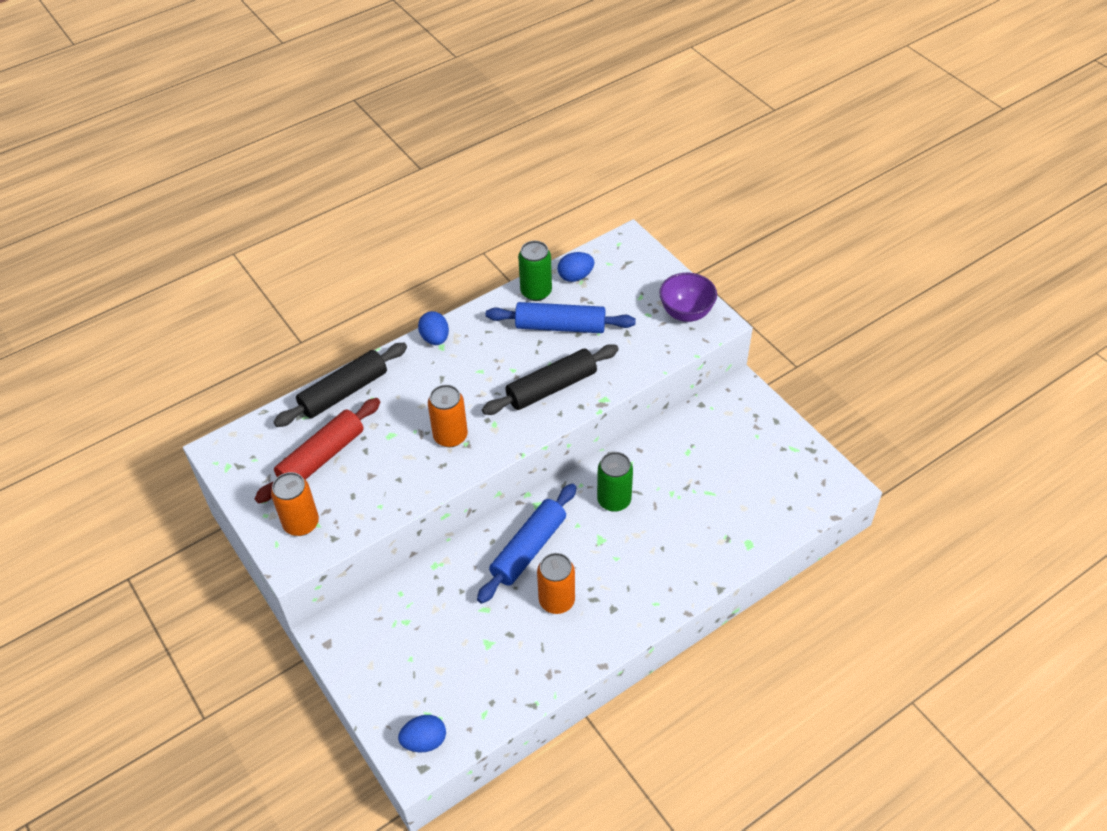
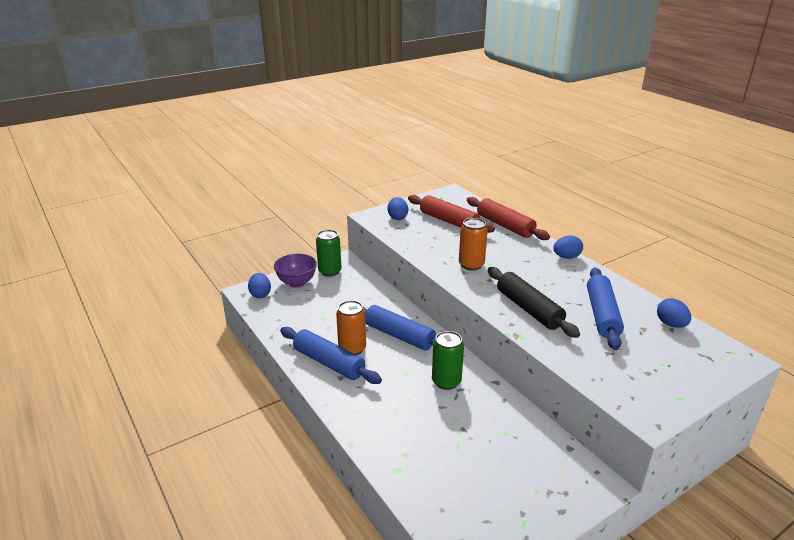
camera: 90 degrees right, 20 degrees down
(301, 523) = (397, 217): orange can -> blue egg
(344, 392) = (505, 226): black rolling pin -> red rolling pin
(536, 292) = (639, 302): green can -> green can (330, 271)
(586, 624) = (329, 363): none -> blue rolling pin
(686, 313) = (653, 394): purple bowl -> purple bowl (297, 283)

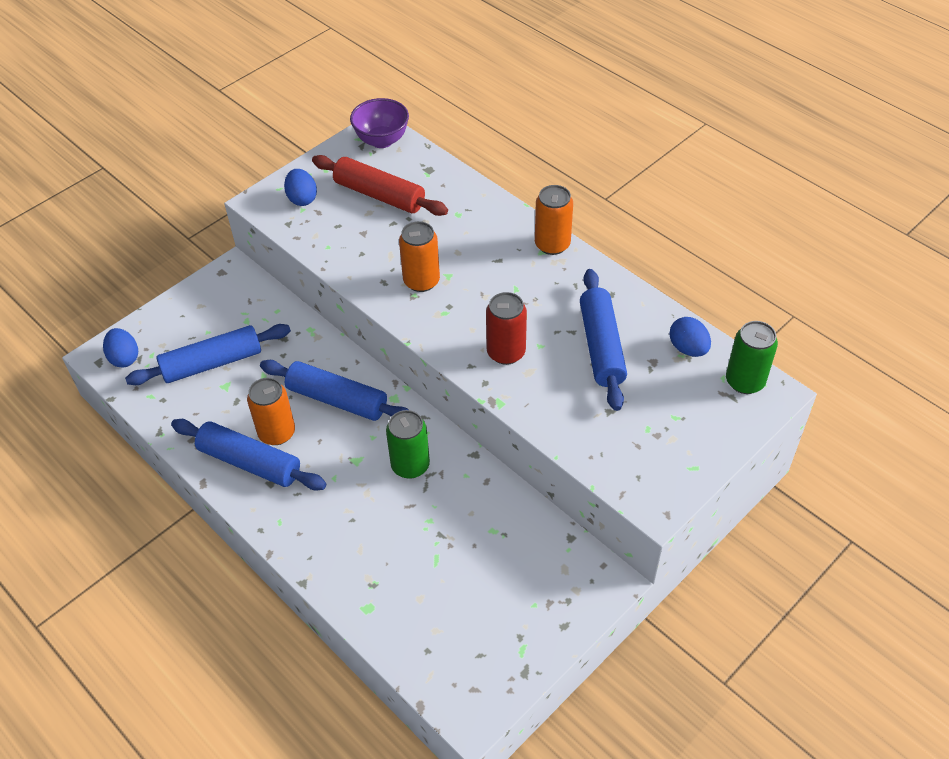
camera: 10 degrees left, 20 degrees up
(297, 283) = (173, 326): purple bowl -> purple bowl (382, 140)
(317, 304) = (212, 363): none -> blue rolling pin
(330, 271) = (217, 297): green can -> green can (745, 381)
(505, 226) = (462, 193): red rolling pin -> none
(529, 309) = (506, 352): black rolling pin -> red can
(566, 257) = (552, 244): blue egg -> orange can

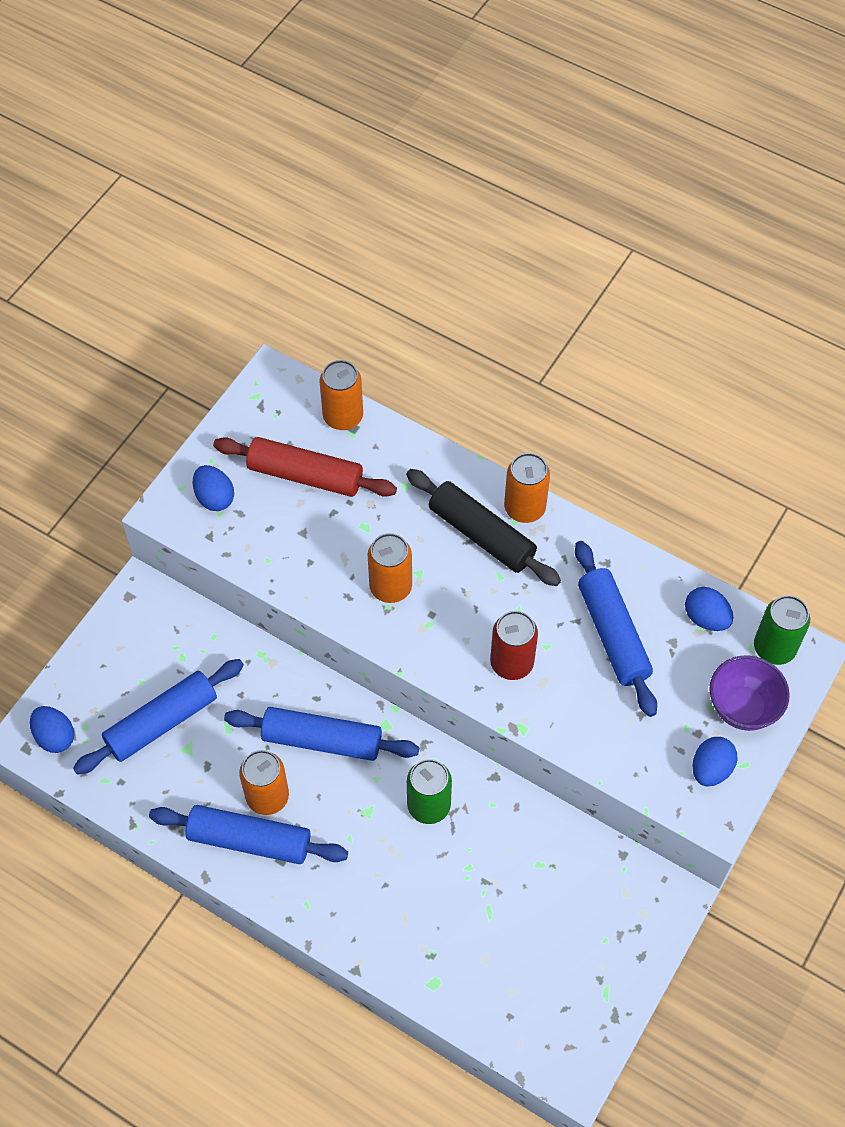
camera: 15 degrees left, 10 degrees up
(382, 140) = (283, 394): purple bowl -> purple bowl (742, 707)
(424, 161) = (343, 416): none -> orange can
(510, 257) = (481, 535): none -> black rolling pin
(661, 465) = (711, 769): none -> blue egg

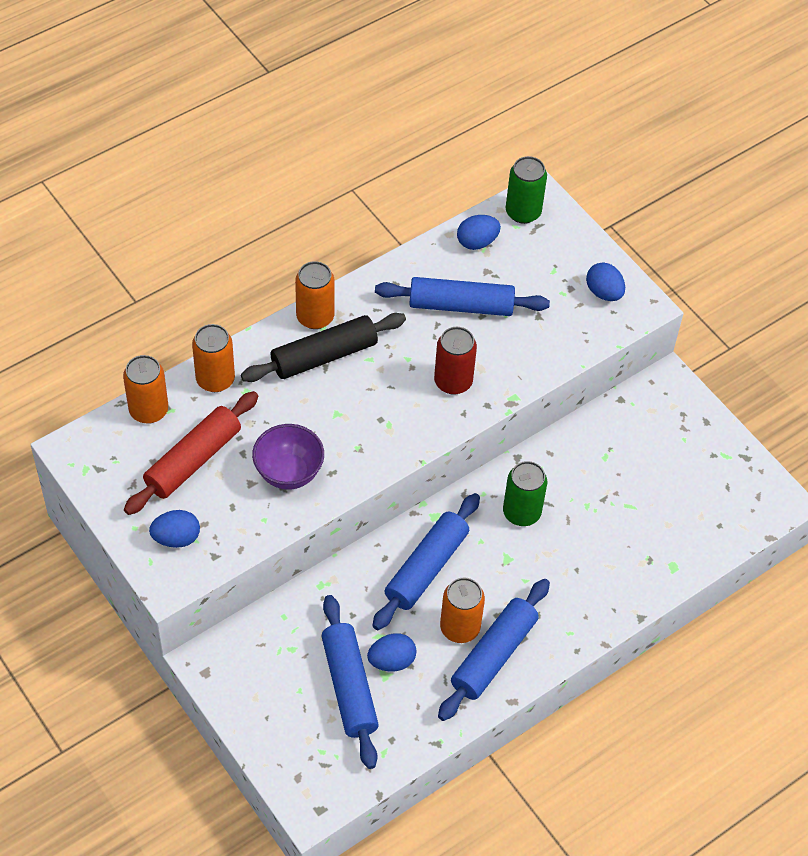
camera: 70 degrees left, 5 degrees down
(55, 736) = (320, 781): blue egg -> blue egg (391, 661)
(390, 587) = (339, 438): orange can -> orange can (215, 379)
(742, 707) = (563, 252): purple bowl -> purple bowl (289, 473)

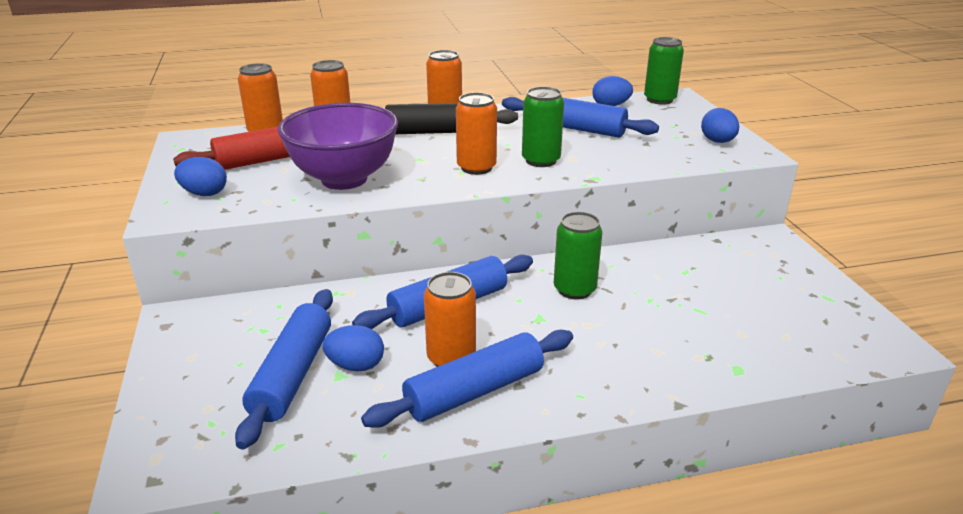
camera: 25 degrees right, 25 degrees down
(289, 473) = (344, 179): purple bowl -> purple bowl, size x1.59
(399, 414) = (476, 168): none -> orange can
(453, 381) = (541, 160): red can -> green can

